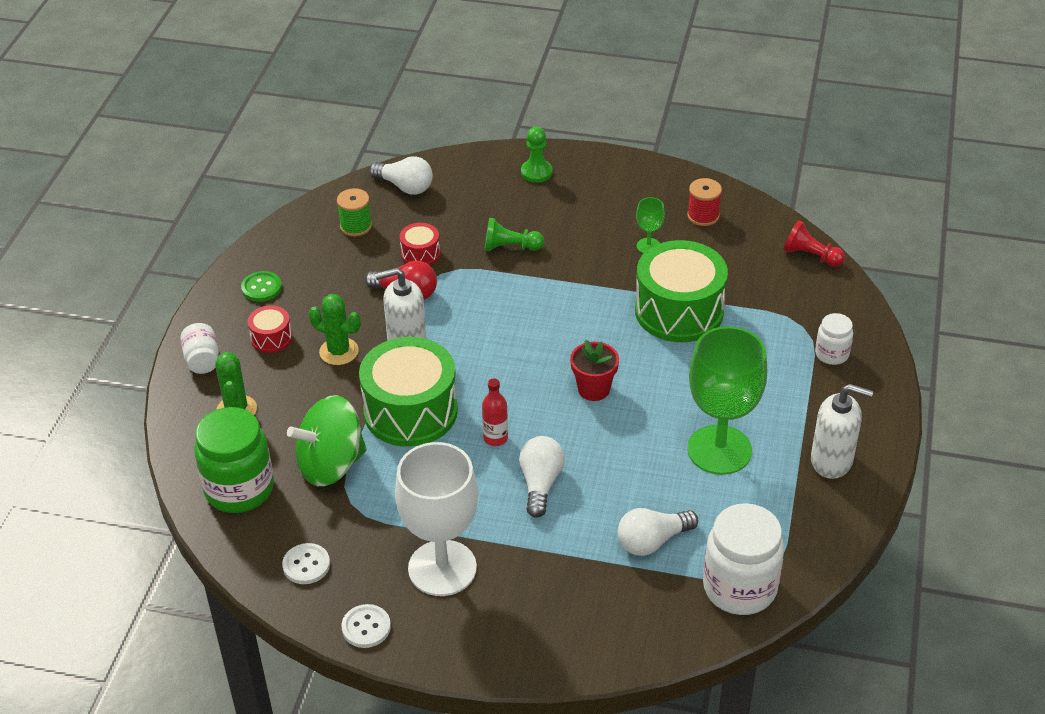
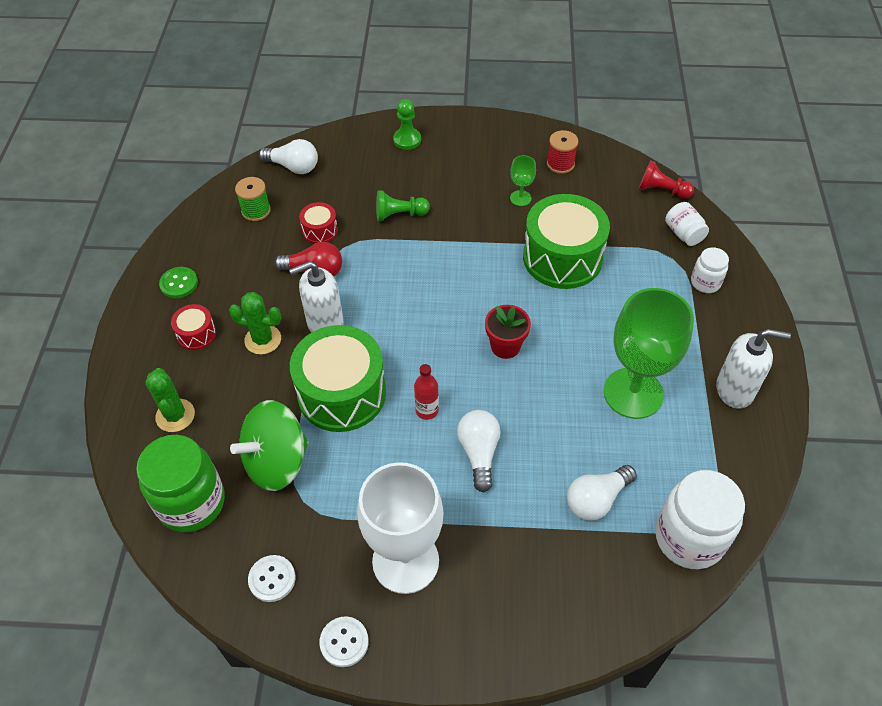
camera: 10 degrees left, 10 degrees up
(202, 360) = (134, 366): white jar -> white jar (683, 234)

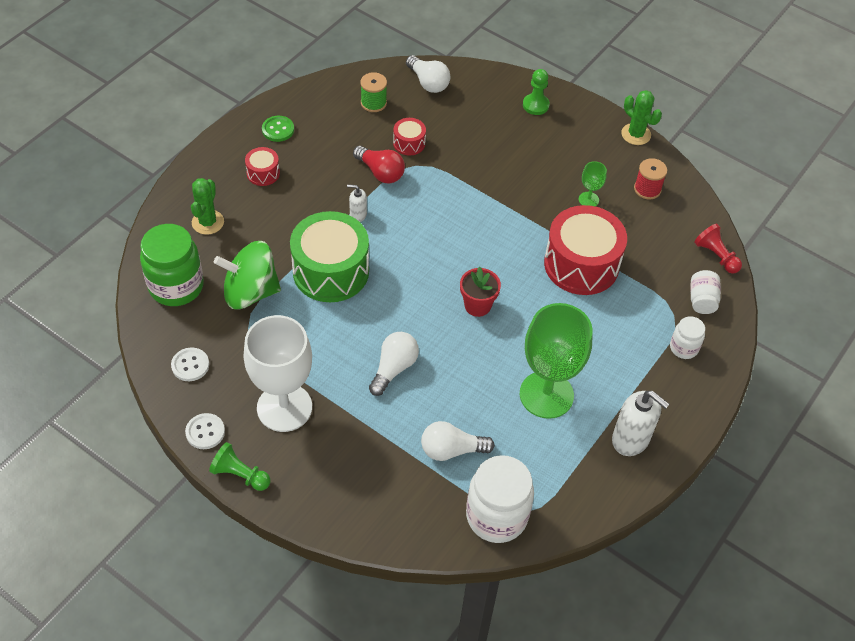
camera: 30 degrees right, 0 degrees up
(263, 340) = (305, 202): green cactus -> green cactus (636, 134)
(325, 323) = (358, 215): white soap dispenser -> white soap dispenser, size x0.53
(399, 214) = (480, 162): green pawn -> green pawn (240, 475)
(427, 410) = (381, 317): red bottle -> none
(562, 258) = (581, 264): green drum -> red drum

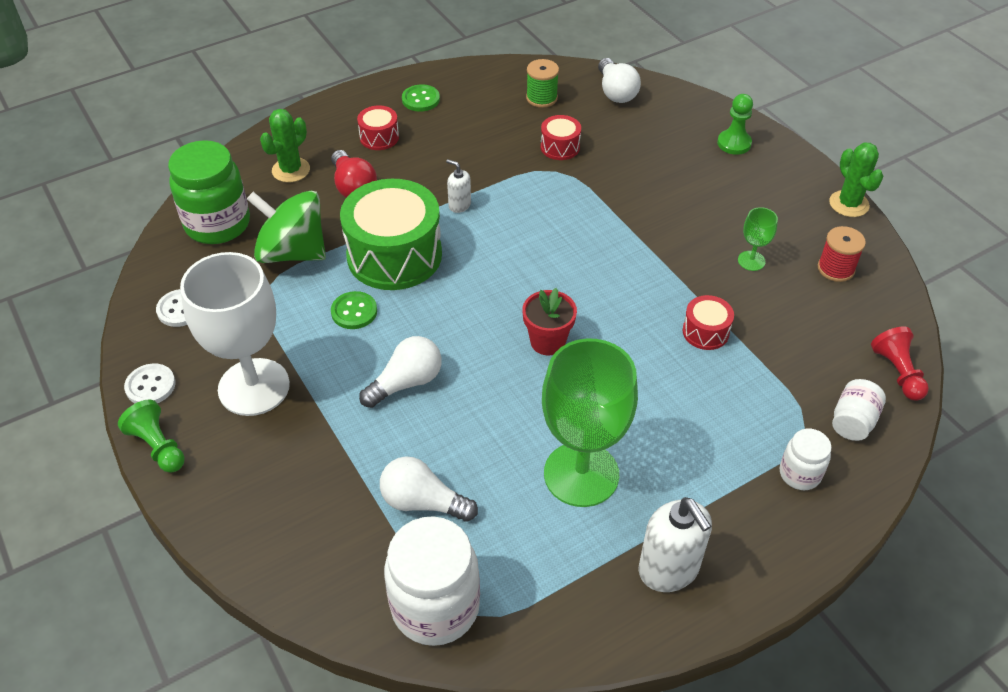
camera: 25 degrees right, 5 degrees down
(325, 326) = (354, 311): none -> green button
(380, 172) = (510, 168): red light bulb -> red light bulb (353, 187)
(581, 264) = (705, 332): red drum -> red drum, size x0.46

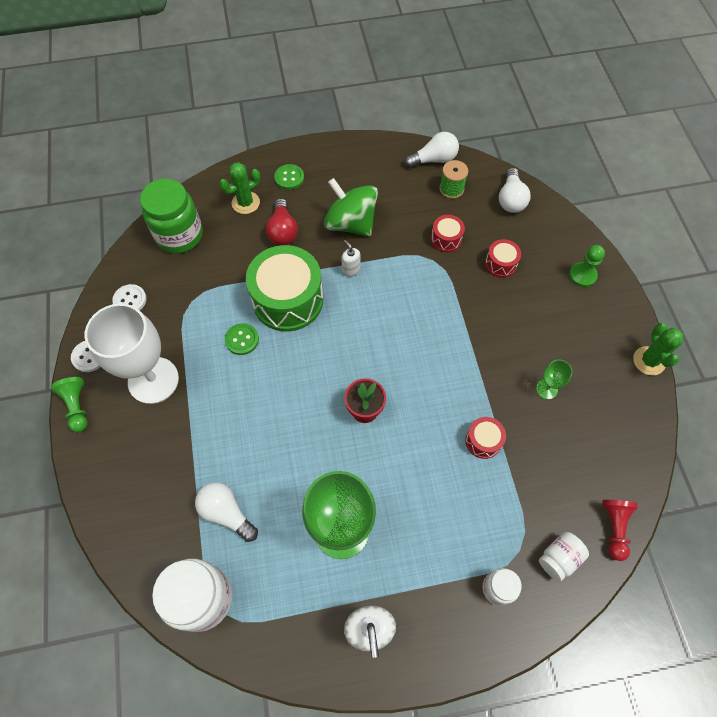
camera: 20 degrees right, 15 degrees up
(292, 252) = (220, 275): green spinning top -> green spinning top (350, 223)
(379, 137) = (318, 191): red drum -> red drum (500, 264)
(406, 383) = (253, 411): white light bulb -> white light bulb (433, 159)
(421, 99) = (361, 165): green button -> green button (289, 178)
(836, 269) = (610, 418): red spool -> none

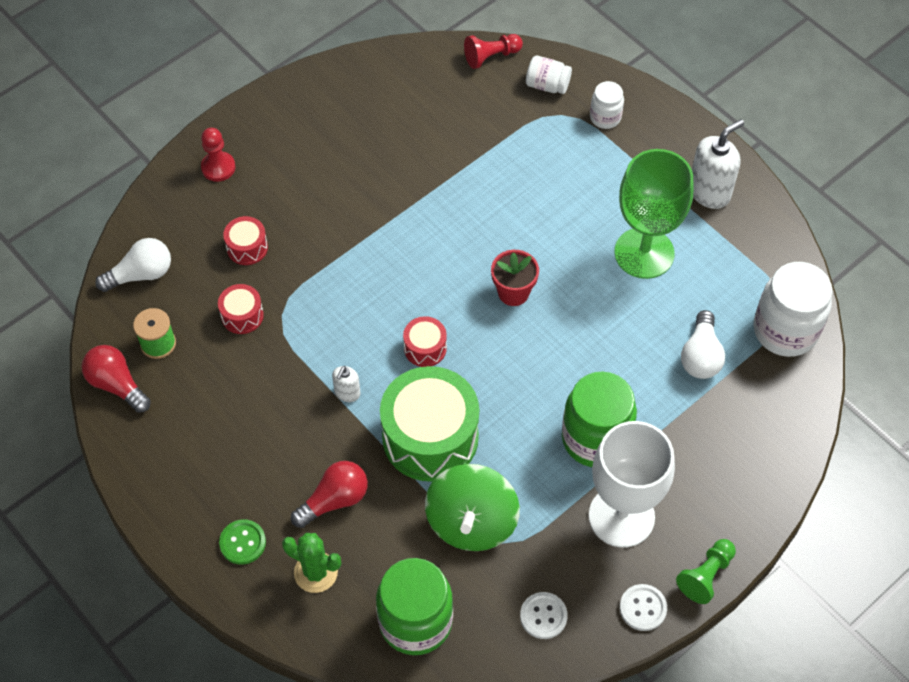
camera: 120 degrees left, 5 degrees down
(216, 397) = (595, 439): none -> green jar
(242, 340) = (512, 455): green button -> none
(350, 223) = (277, 428): green spinning top -> green spinning top (471, 522)
(433, 159) = (117, 385): white light bulb -> red light bulb
(483, 441) = (476, 180): red drum -> red drum (425, 348)
(546, 389) = (383, 150): green goblet -> none
(582, 275) = (218, 167): green pawn -> red pawn
(649, 361) = (296, 81): green cactus -> none

